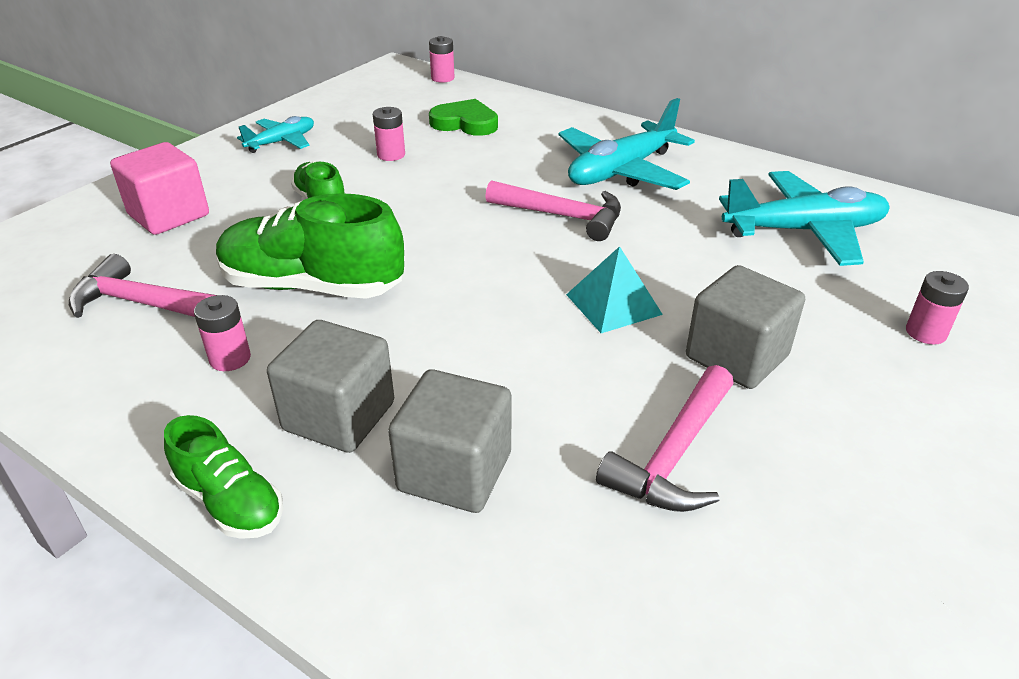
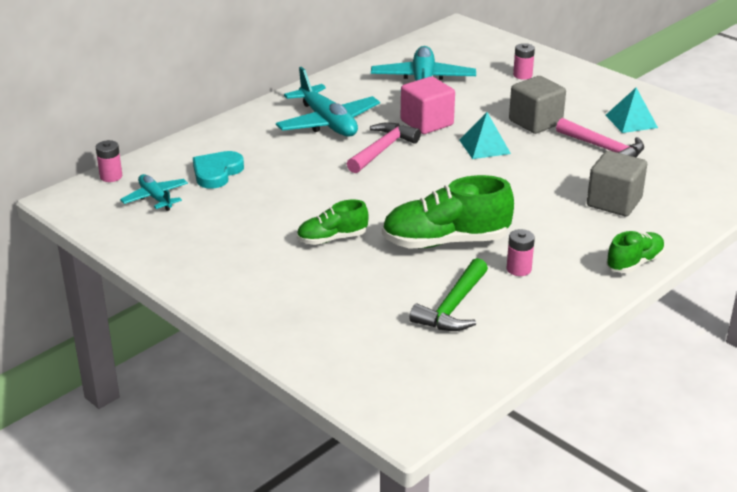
camera: 80 degrees left, 5 degrees down
(143, 304) = (453, 307): pink hammer -> green hammer
(169, 215) = (327, 307): pink cube -> pink cube (427, 123)
(282, 142) = (210, 259): turquoise plane -> turquoise plane (155, 198)
(312, 286) = (445, 241): green shoe -> green shoe turned 60 degrees clockwise
(339, 416) = (573, 233): grey cube -> none
(391, 155) = (261, 207): pink battery -> none
(465, 123) = (217, 172): green heart -> turquoise heart
(830, 501) = (631, 121): none -> turquoise pyramid

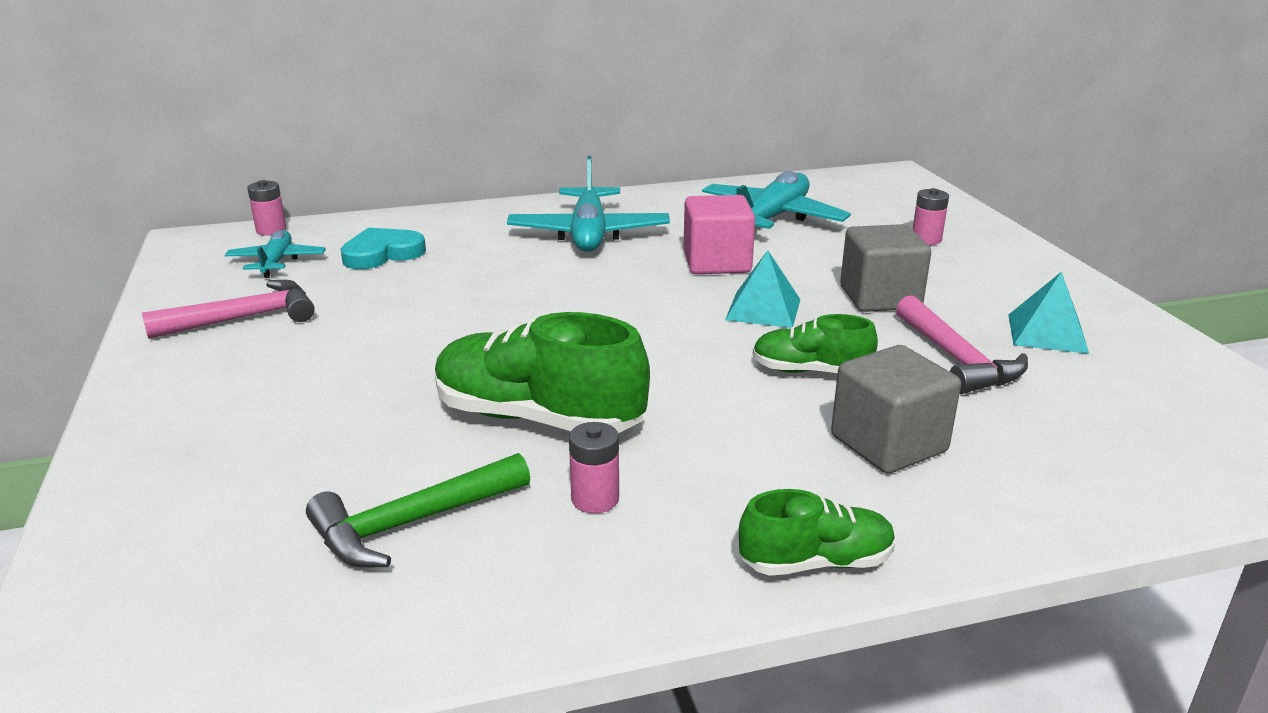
camera: 30 degrees right, 5 degrees down
(332, 239) = (393, 365): green shoe -> green shoe (810, 371)
(382, 149) = (615, 278): pink hammer -> pink hammer (245, 318)

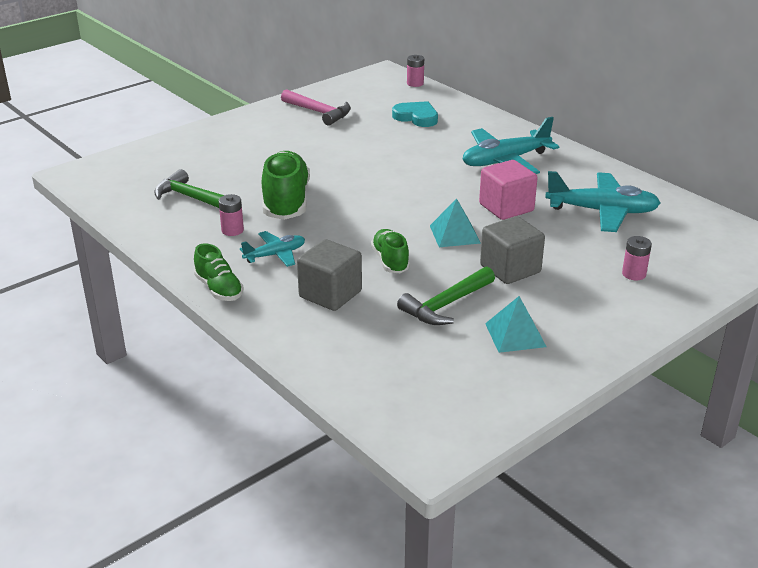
camera: 65 degrees right, 5 degrees up
(277, 262) = (381, 98): turquoise plane -> turquoise plane (275, 255)
(957, 360) = (446, 305): pink hammer -> green hammer

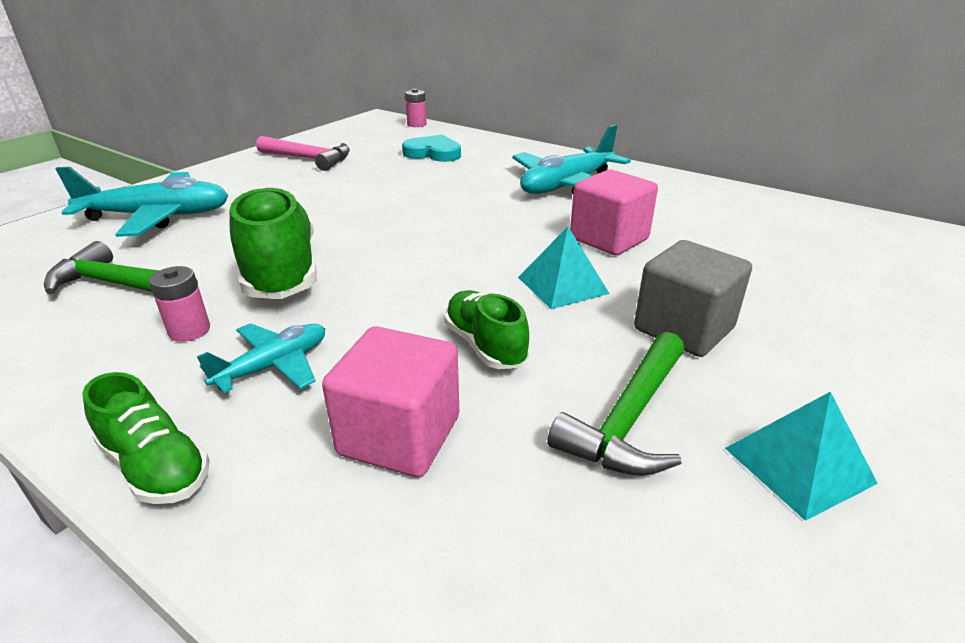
camera: 15 degrees left, 0 degrees up
(330, 294) = (399, 435): grey cube -> pink cube
(602, 211) = (734, 229): turquoise plane -> turquoise plane (158, 216)
(634, 274) = (863, 308): pink battery -> none

